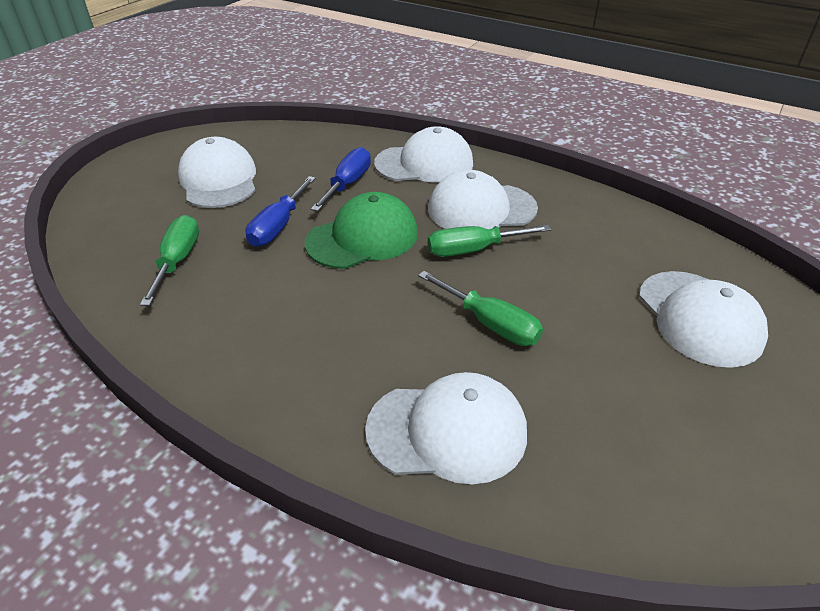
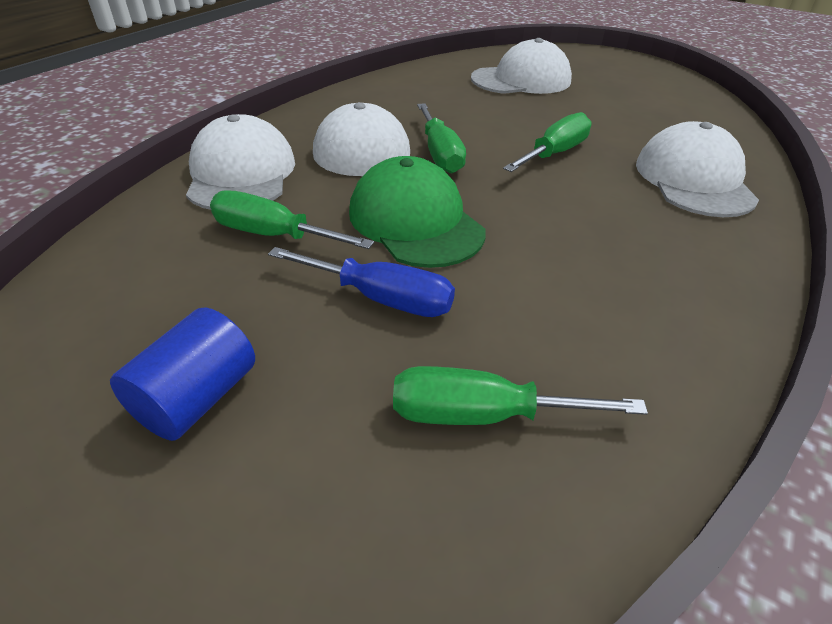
camera: 90 degrees left, 0 degrees up
(219, 180) = (197, 398): white cap -> blue cylinder
(348, 184) = (273, 235): blue screwdriver -> green screwdriver

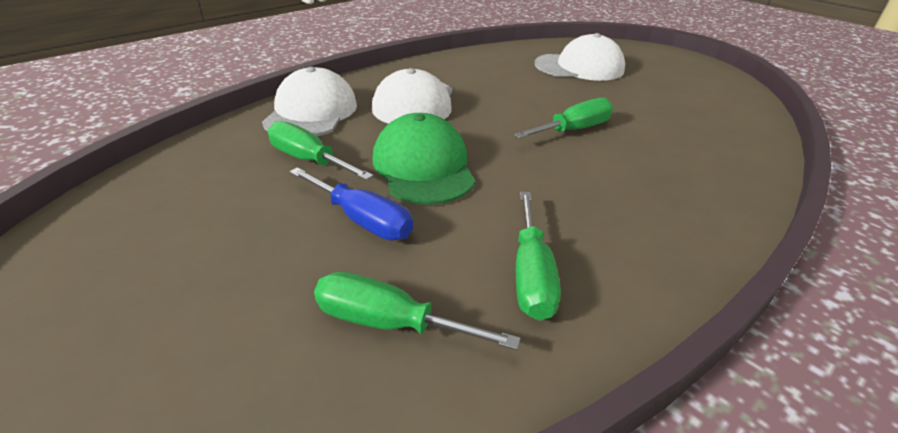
camera: 15 degrees right, 5 degrees down
(197, 398) = (189, 265): blue cylinder -> none
(440, 154) = (474, 117): green screwdriver -> green screwdriver (531, 275)
(694, 180) = (693, 169): white cap -> none

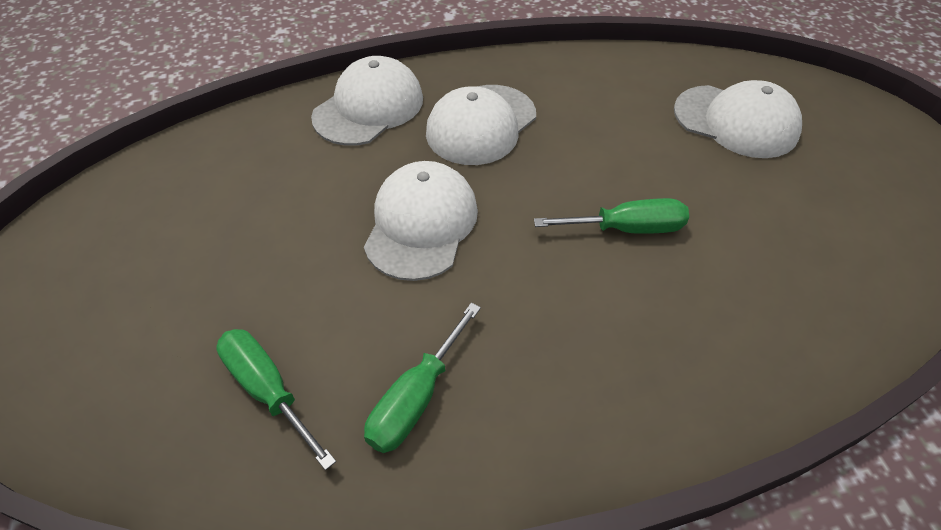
camera: 30 degrees right, 15 degrees up
(309, 160) = (325, 176): green screwdriver -> none
(362, 220) = (321, 270): blue screwdriver -> none
(423, 167) = (421, 224): green cap -> white cap

